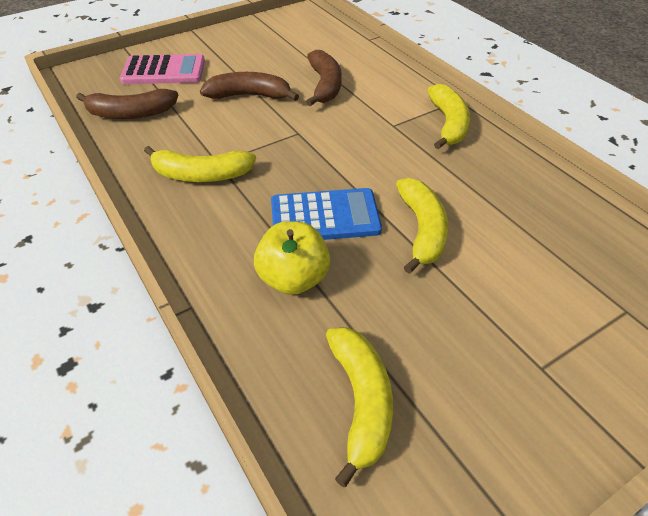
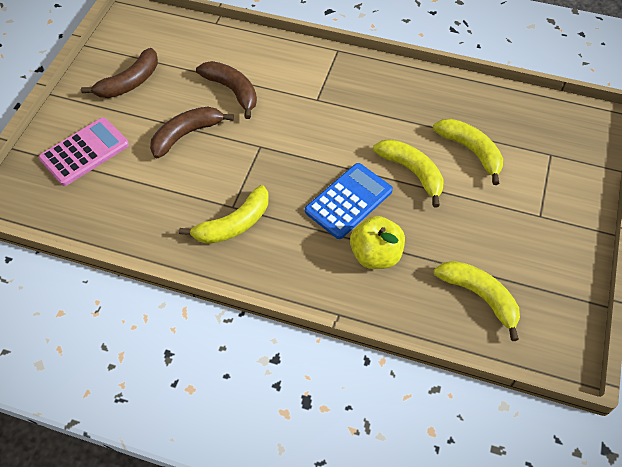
camera: 40 degrees left, 10 degrees up
(131, 113) = (112, 208): brown banana -> brown banana (130, 82)
(448, 124) = (351, 77): yellow banana -> yellow banana (471, 151)

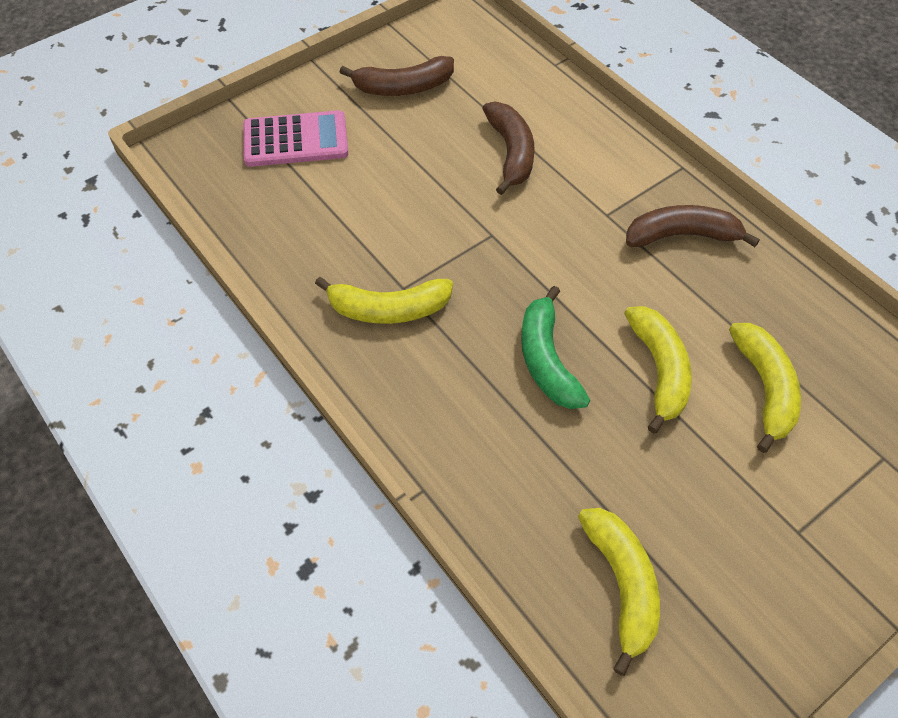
camera: 35 degrees right, 0 degrees up
(186, 134) = (418, 177): brown banana -> brown banana (682, 235)
(348, 201) = (546, 360): blue calculator -> green banana
(375, 255) = (527, 446): yellow apple -> none

